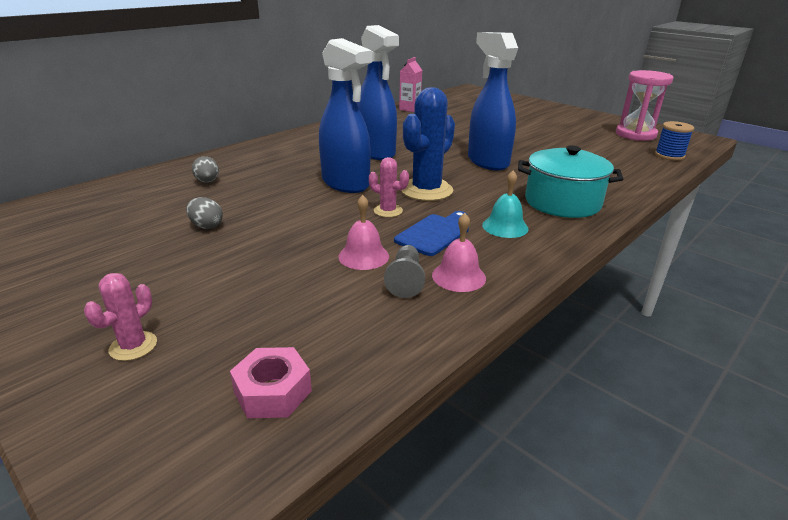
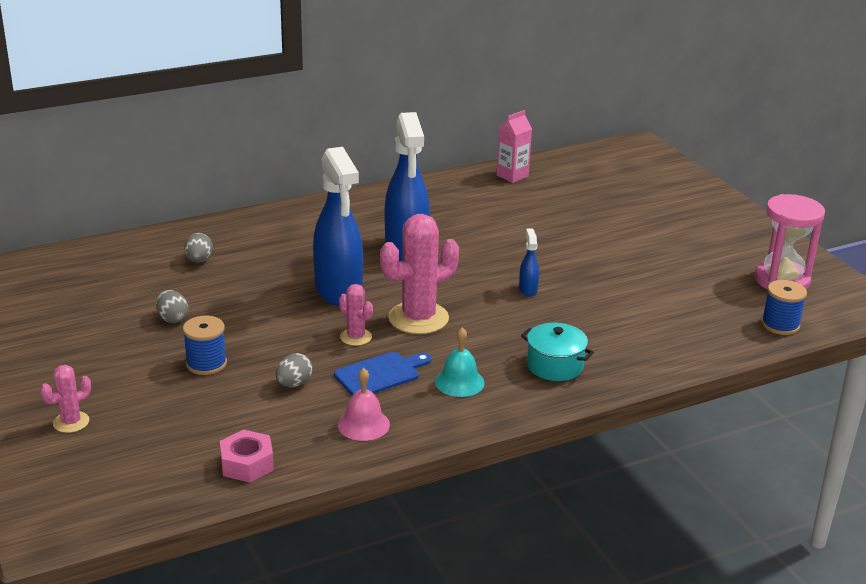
camera: 20 degrees right, 0 degrees up
(264, 256) = (206, 364): none -> blue spool
(272, 392) = (151, 480): pink nut -> pink nut (247, 464)
(363, 256) = (294, 384): pink bell -> grey egg
(405, 280) = (313, 417): grey pawn -> none
(426, 190) = (418, 318): blue cactus -> pink cactus
(487, 161) = (528, 289): blue spray bottle -> blue spray bottle, size x0.42
(562, 202) = (555, 365): turquoise pot -> turquoise pot, size x0.65

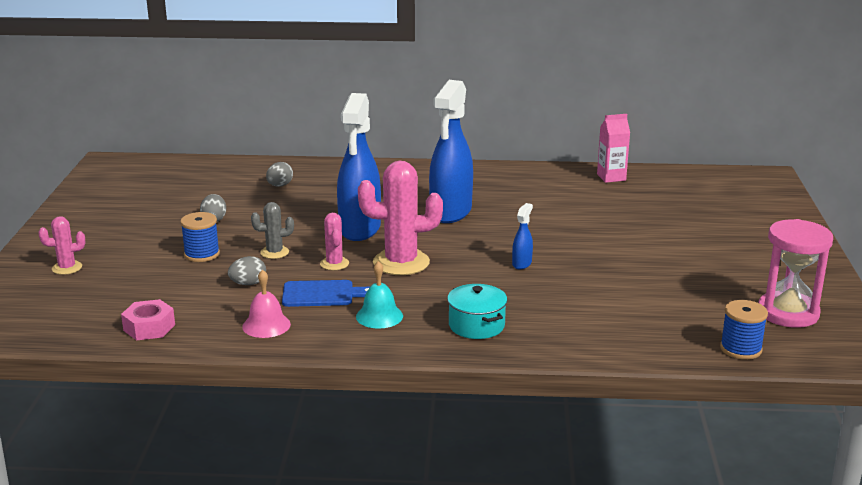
camera: 30 degrees right, 5 degrees down
(281, 341) = (274, 252): none -> grey cactus

